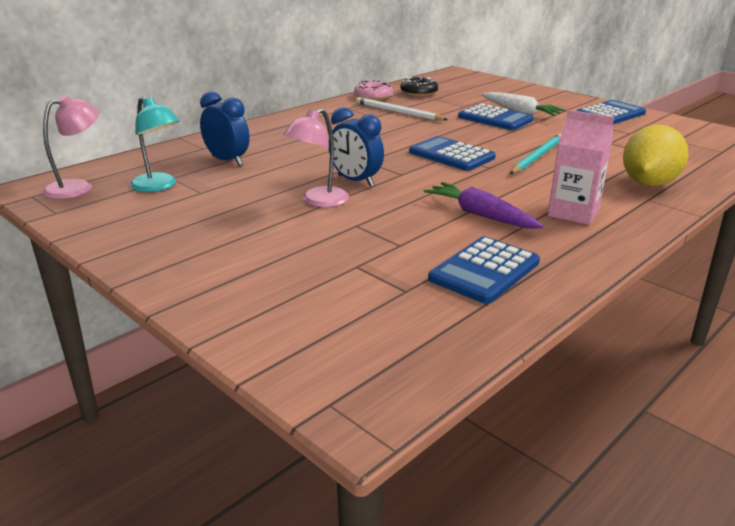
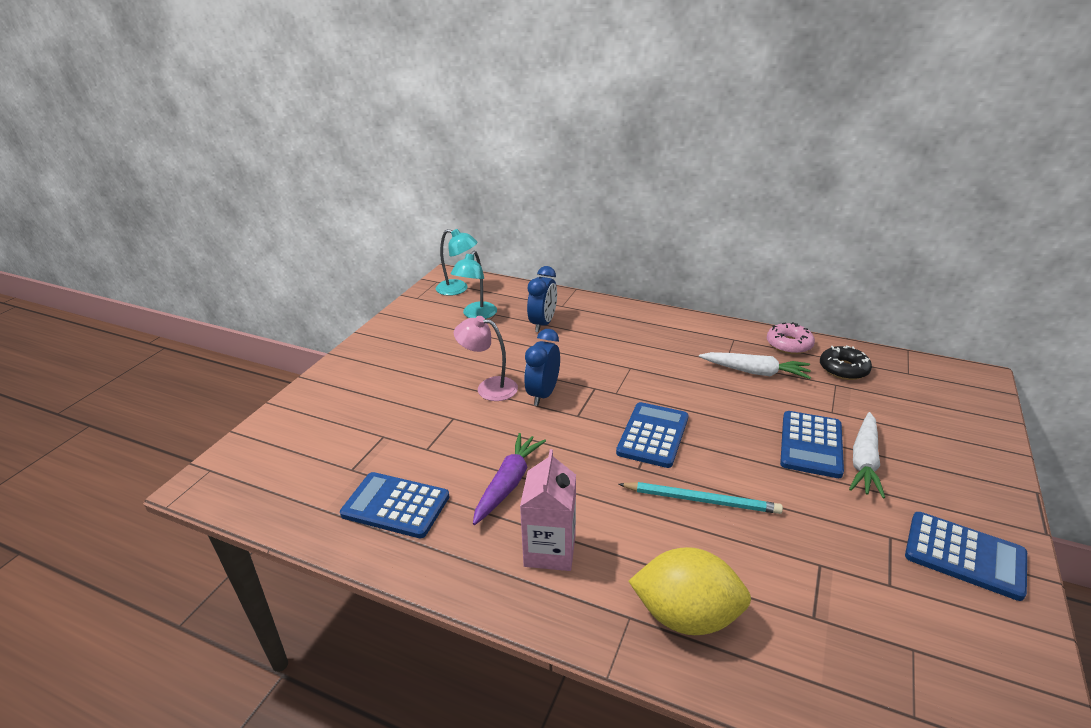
camera: 70 degrees right, 5 degrees up
(77, 187) = (458, 289): pink lamp -> turquoise lamp
(398, 112) = (755, 372): white pencil -> white carrot

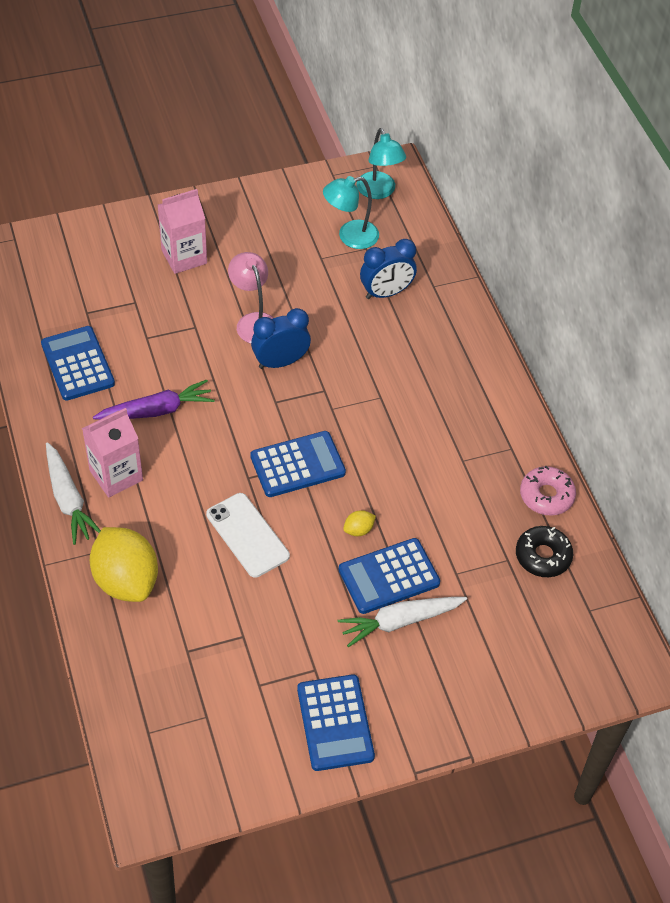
camera: 45 degrees right, 20 degrees up
(381, 389) = (184, 257): none -> pink carton
(701, 500) = (247, 535): turquoise pencil -> white phone
(749, 437) = (358, 530): none -> yellow lemon
(755, 372) = (466, 490): white carrot -> white carrot (69, 499)

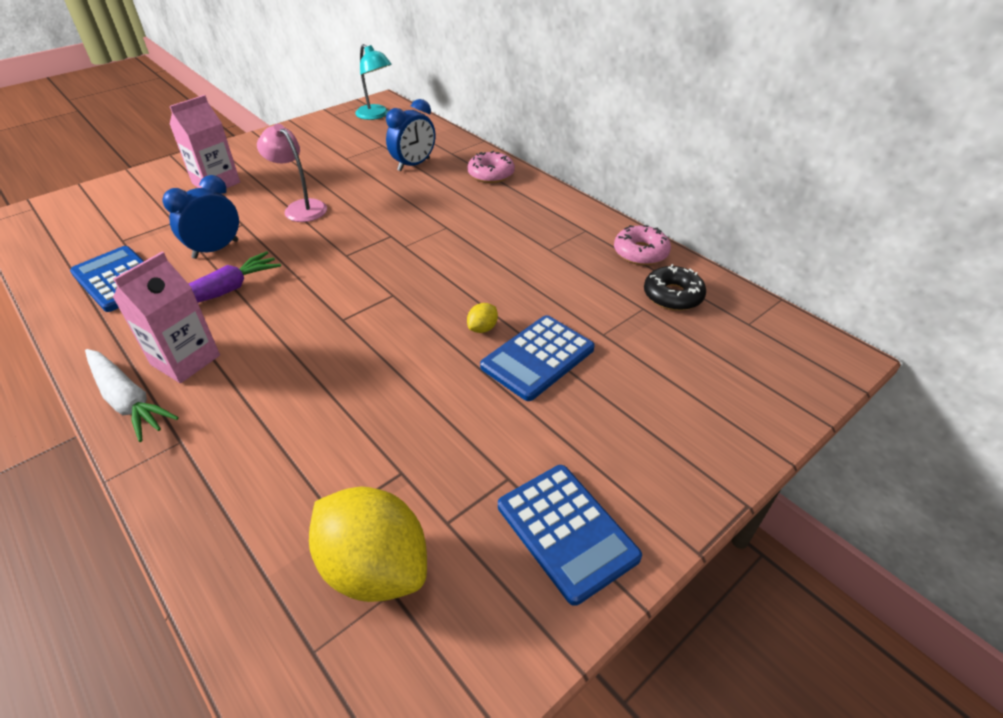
camera: 20 degrees left, 10 degrees down
(126, 580) = (225, 462): yellow lemon -> yellow lemon (374, 567)
(247, 535) = (363, 369): white phone -> none
(280, 362) = (338, 227): blue clock -> blue clock (216, 249)
(297, 465) = (391, 295): blue calculator -> none
(350, 236) = (365, 142): turquoise lamp -> none
(400, 622) = (575, 395): white carrot -> none
(459, 335) = (491, 174): none -> pink donut

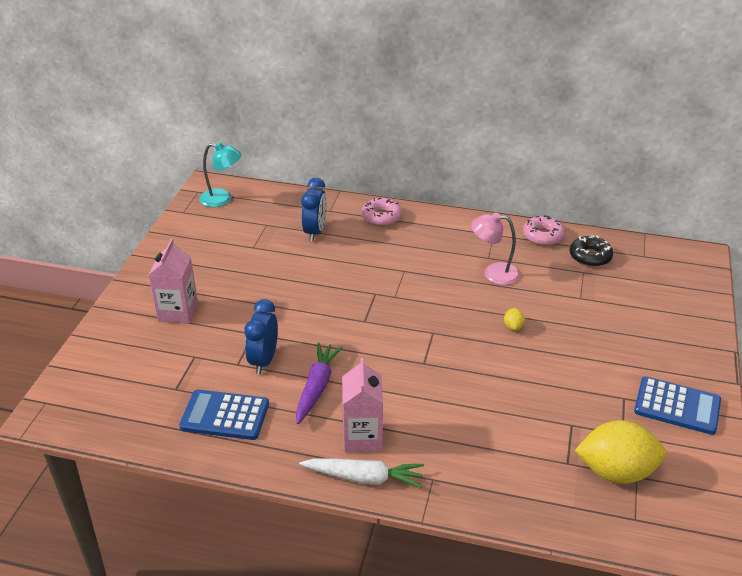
camera: 35 degrees left, 5 degrees down
(300, 207) = (279, 301): pink lamp -> pink lamp (493, 273)
(538, 358) = (563, 329): blue calculator -> none

